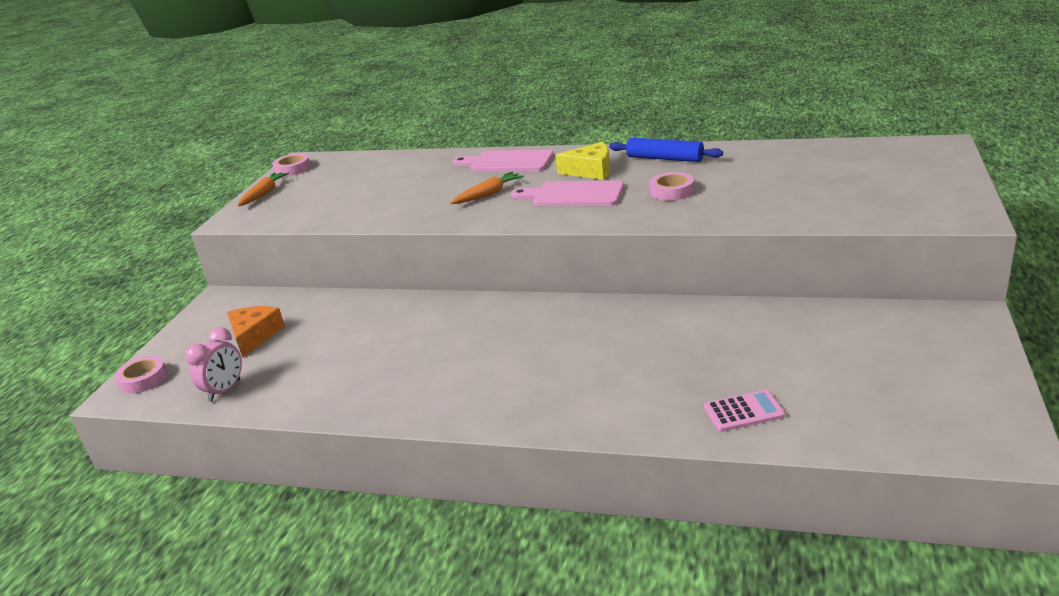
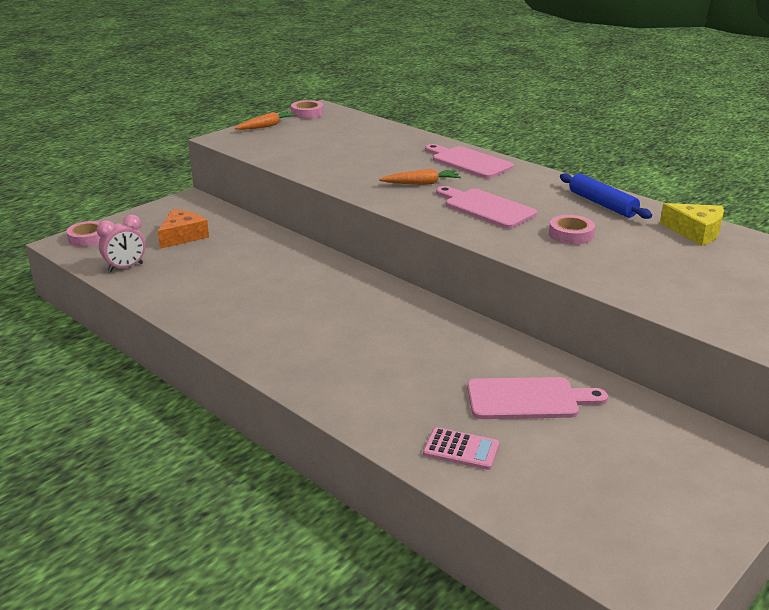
camera: 25 degrees right, 0 degrees up
(590, 171) = (526, 192): yellow cheese -> yellow cheese (695, 232)
(748, 346) = (528, 399): none -> pink cutting board

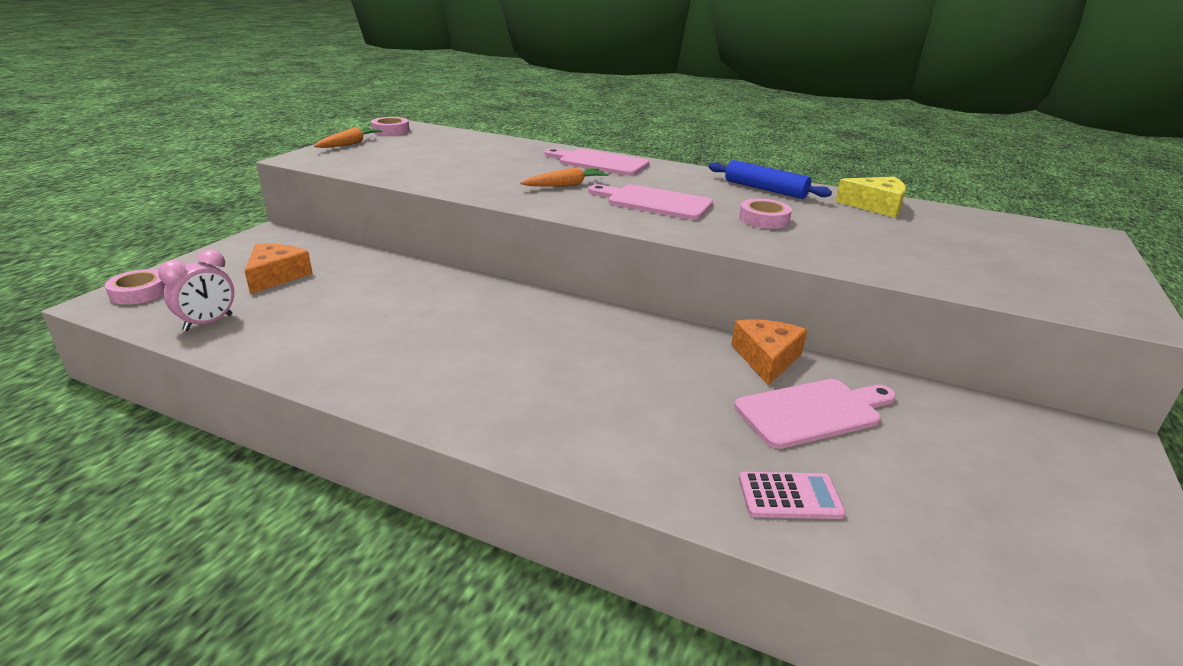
camera: 20 degrees left, 0 degrees up
(524, 354) = (766, 359): none -> orange cheese

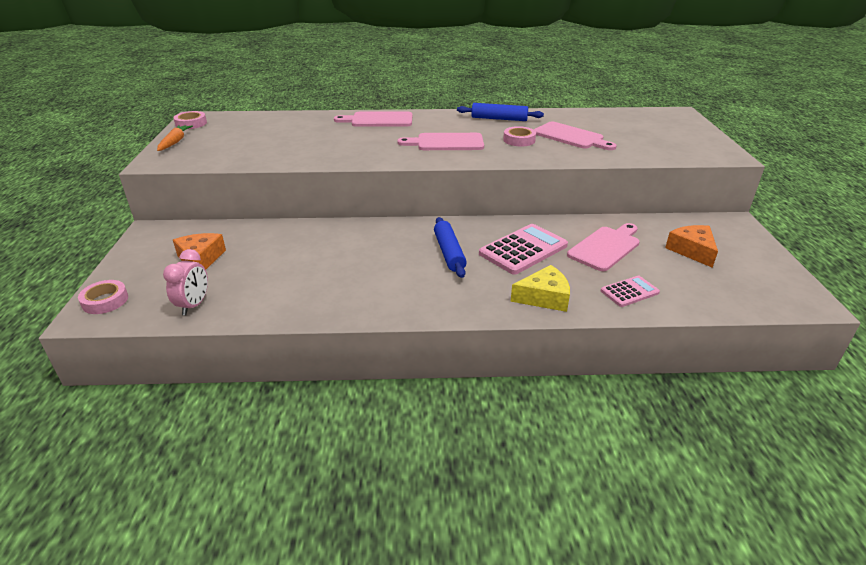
camera: 25 degrees left, 5 degrees up
(563, 350) = (449, 253): none -> blue rolling pin
(566, 185) = (377, 142): orange carrot -> none
(673, 377) = (523, 250): none -> pink calculator
(766, 359) = (560, 225): orange cheese -> orange cheese (692, 251)
(852, 231) = (571, 137): none -> pink cutting board
(875, 206) = (567, 117): yellow cheese -> yellow cheese (544, 297)

